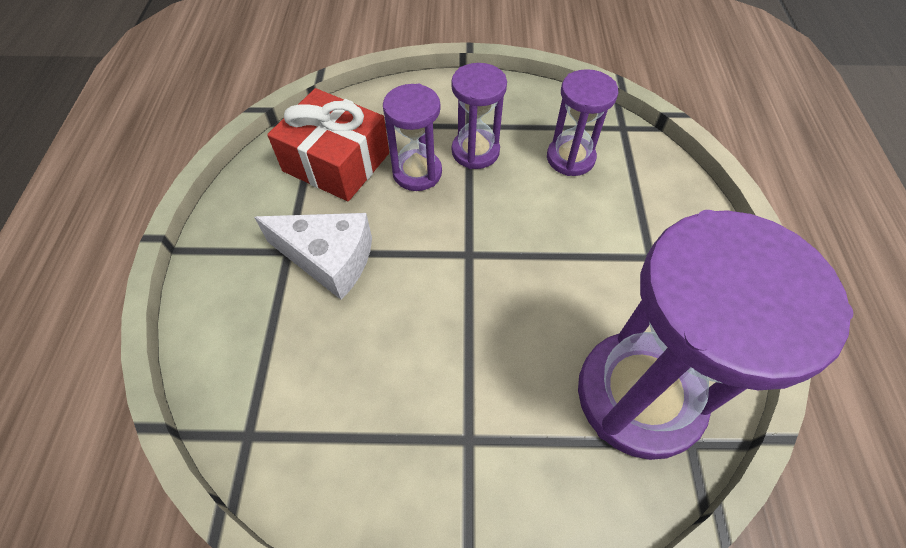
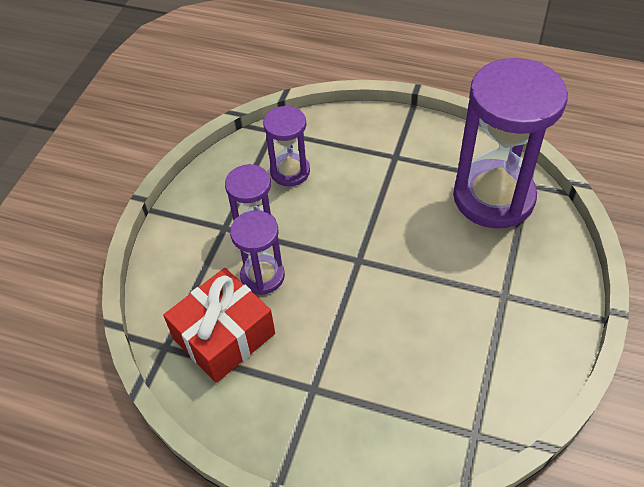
camera: 70 degrees left, 5 degrees down
(329, 259) = (332, 357): white cheese -> none

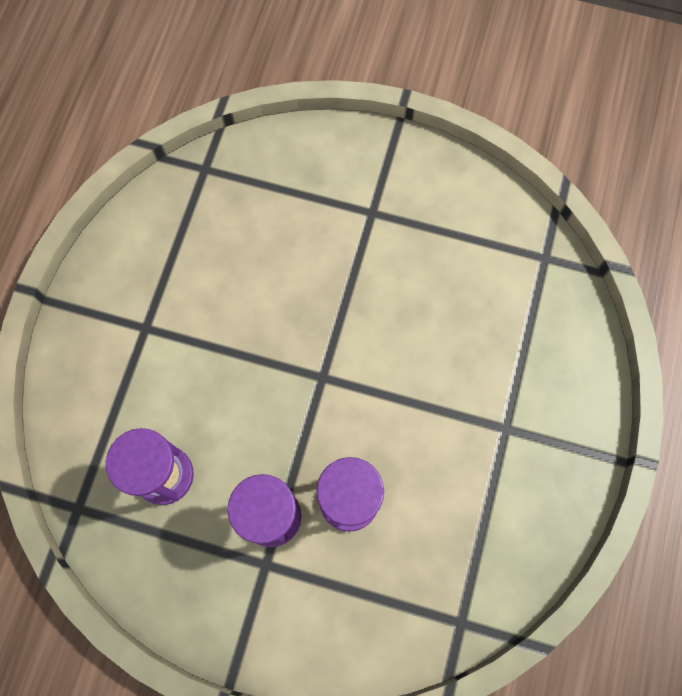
camera: 95 degrees left, 20 degrees up
(224, 336) = (441, 544): red gift -> none
(493, 197) = (225, 210): purple hourglass -> none

